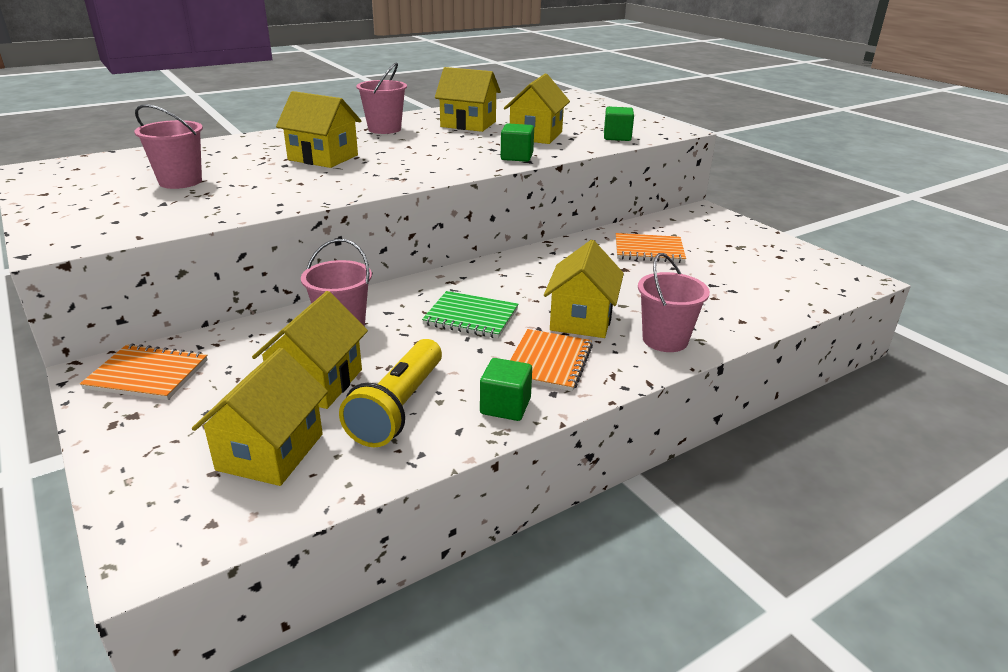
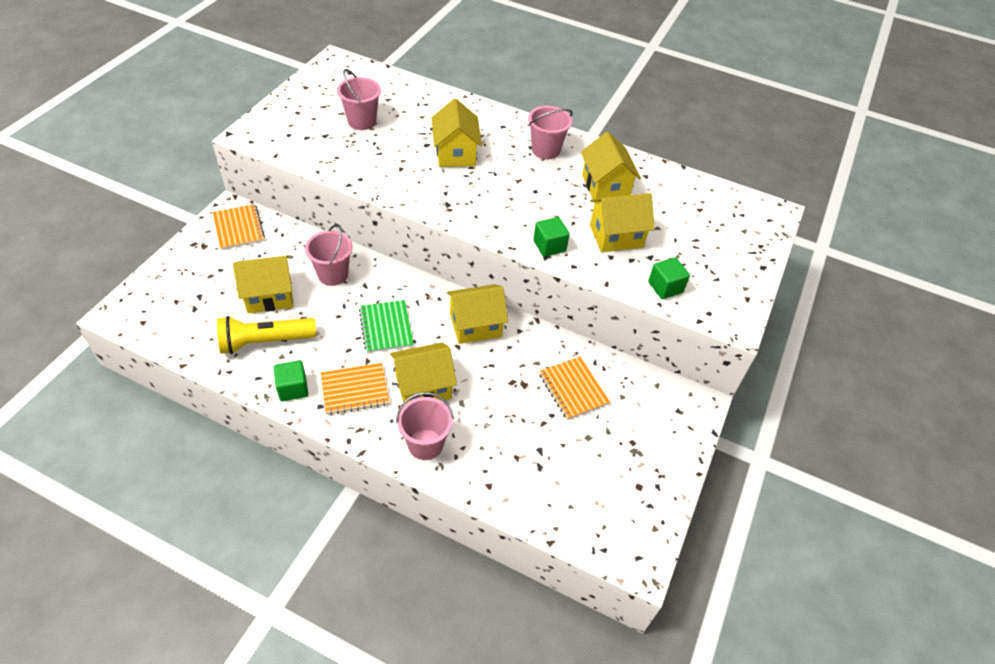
camera: 55 degrees right, 20 degrees up
(270, 452) = (201, 312): yellow house -> yellow house (475, 325)

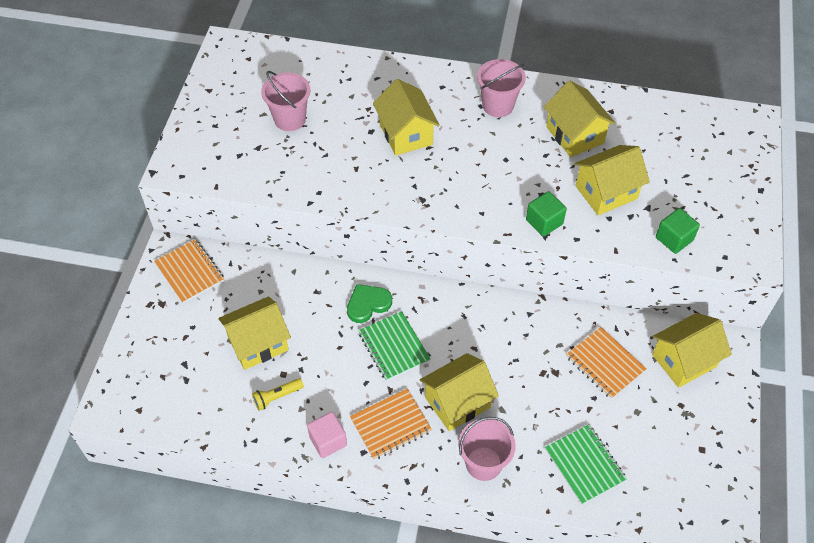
camera: 10 degrees left, 5 degrees up
(265, 342) = (277, 397): yellow flashlight -> yellow flashlight, size x0.51
(293, 388) = (328, 441): green cube -> pink cube
(333, 274) = (314, 300): pink bucket -> none
(378, 288) = (368, 304): none -> green heart
(475, 325) = (483, 319): yellow house -> yellow house (684, 360)
(520, 470) = (585, 465): none -> green notebook

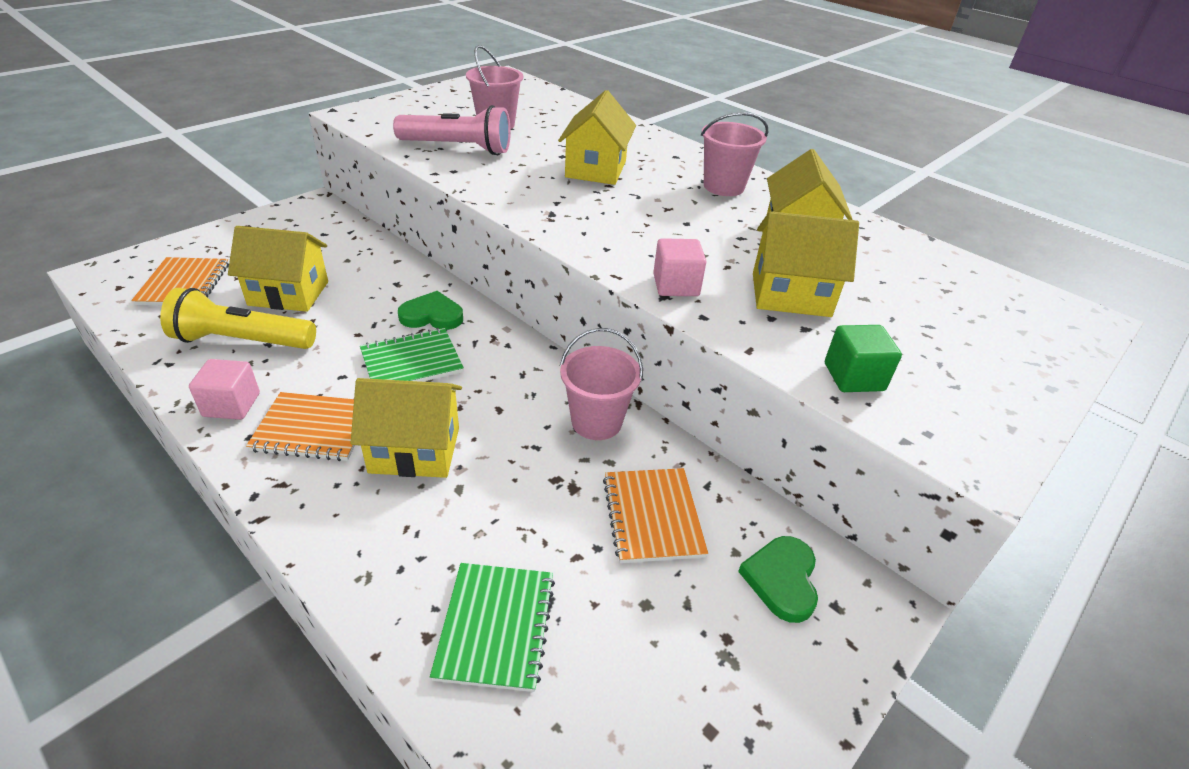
camera: 30 degrees right, 15 degrees down
(190, 272) = (309, 222): orange notebook -> orange notebook (184, 284)
(277, 397) = (242, 341): yellow flashlight -> yellow flashlight, size x1.97
(294, 164) = (458, 148): none -> pink flashlight
(394, 347) = (411, 362): green notebook -> green notebook turned 60 degrees clockwise
(483, 463) = (364, 535): pink bucket -> pink bucket (596, 422)
(544, 222) = (676, 285): green cube -> pink cube
(684, 360) = (781, 580): yellow house -> green heart

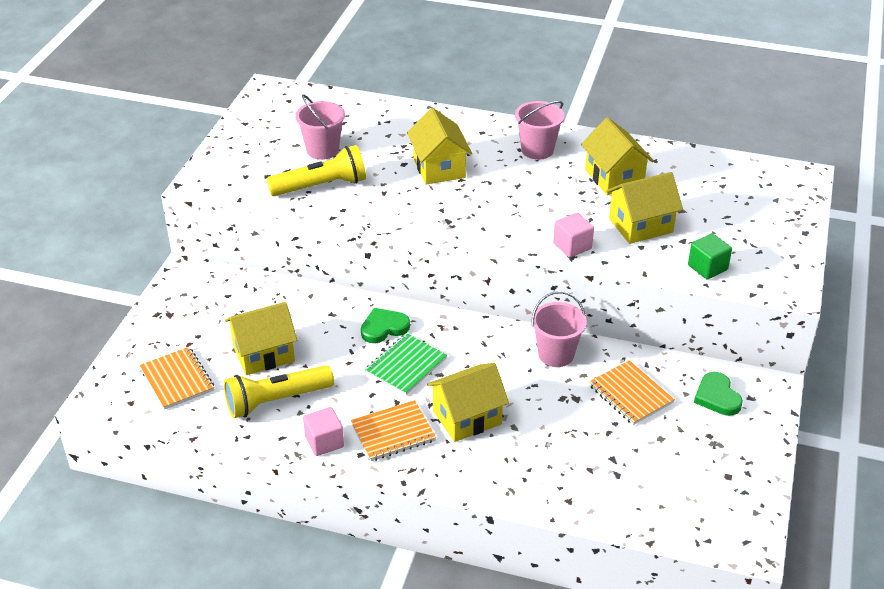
camera: 25 degrees left, 0 degrees up
(458, 148) = (321, 186): pink flashlight -> yellow flashlight
(496, 626) = (597, 481): green notebook -> none

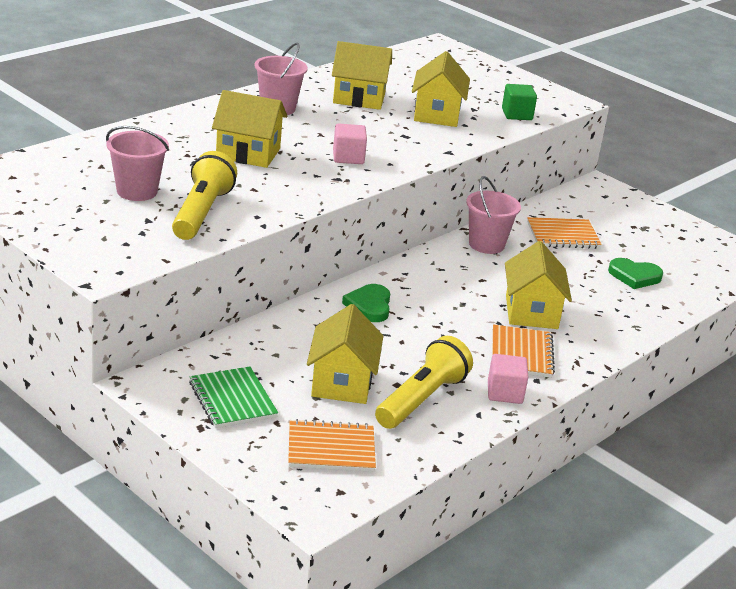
camera: 65 degrees left, 10 degrees down
(276, 401) = (421, 399): yellow flashlight -> yellow flashlight turned 150 degrees counterclockwise
(406, 365) = (435, 315): green notebook -> green notebook (232, 400)
(572, 246) = (435, 146): pink cube -> pink cube (348, 157)
(717, 397) = (594, 206): green heart -> green heart (634, 276)

